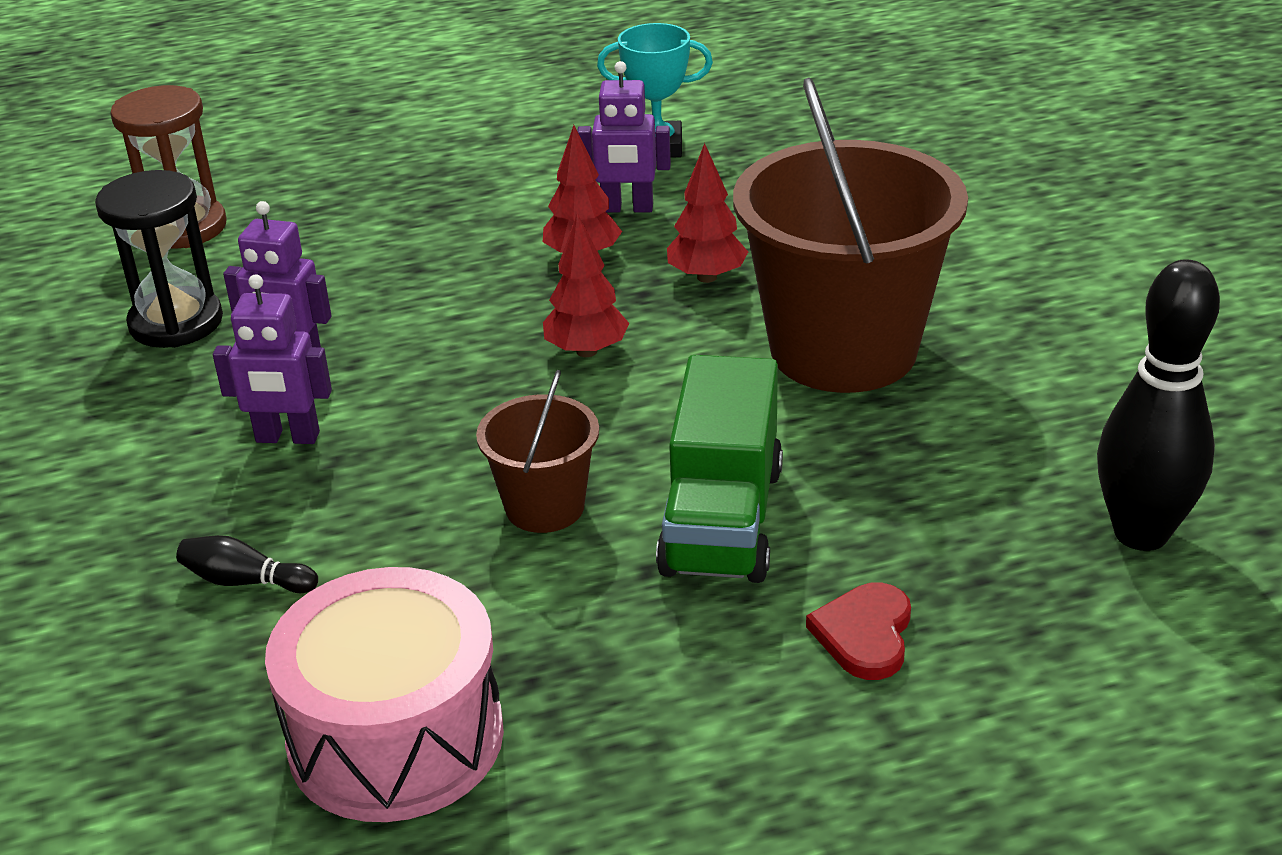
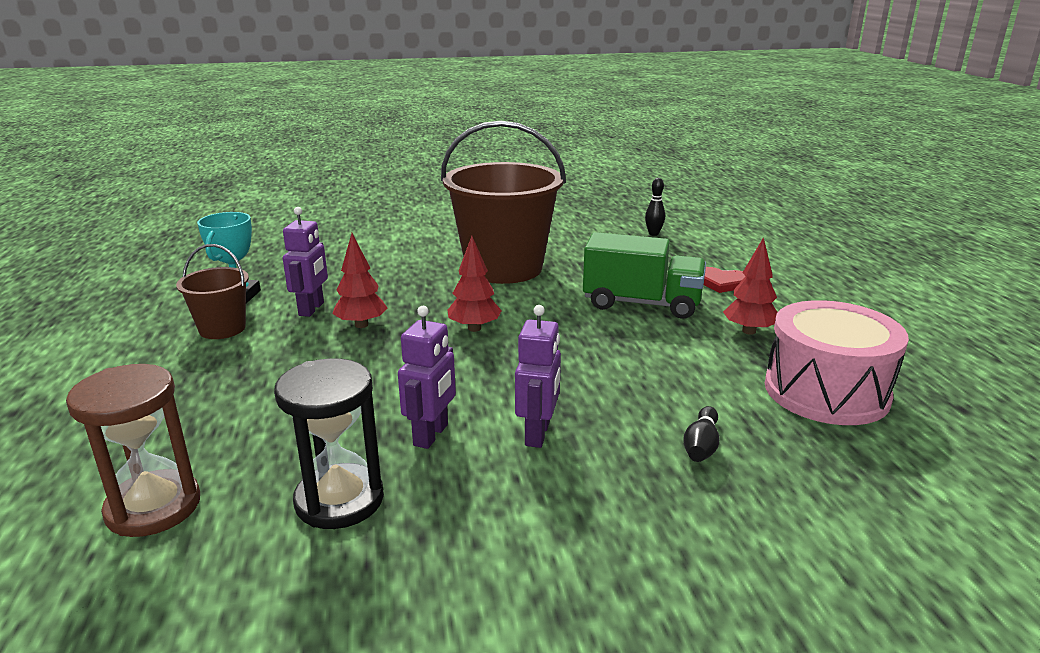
camera: 85 degrees left, 10 degrees down
(545, 507) = (627, 346): brown bucket -> brown bucket (222, 329)
(707, 277) = (412, 292): red tree -> red tree (748, 331)
(1141, 533) = (653, 234): black bowling pin -> black bowling pin, size x0.46

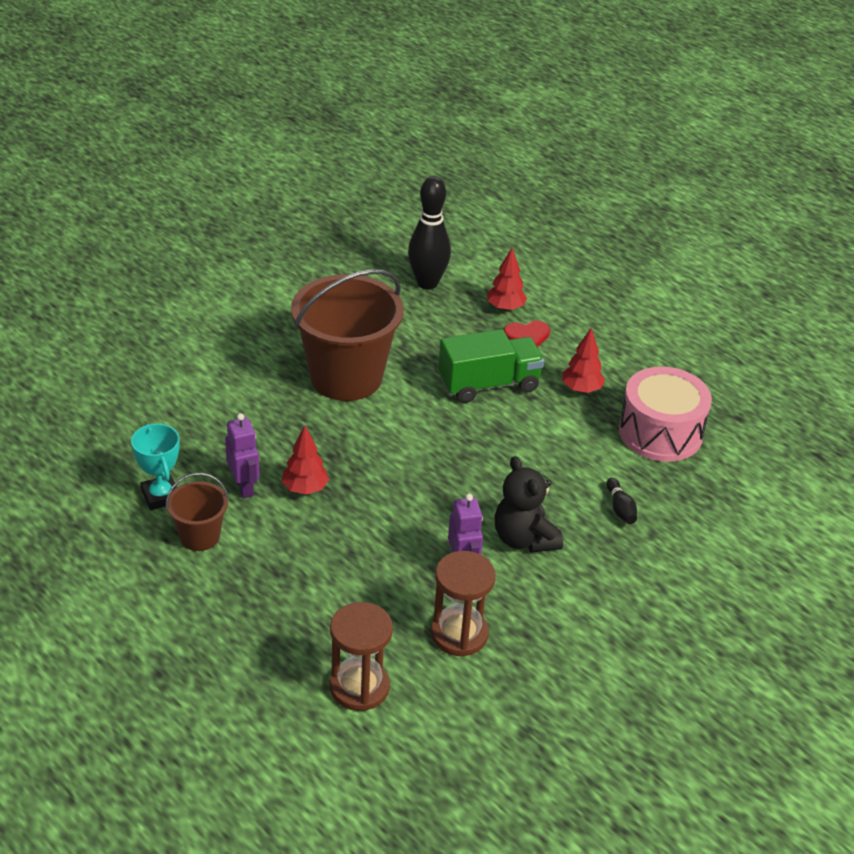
camera: 35 degrees left, 15 degrees up
(339, 500) = (459, 634): black hourglass -> brown hourglass
(474, 328) = (393, 459): red tree -> red tree (505, 308)
(538, 434) = (524, 539): purple robot -> black teddy bear
(653, 234) = (427, 283): black bowling pin -> black bowling pin, size x2.20

